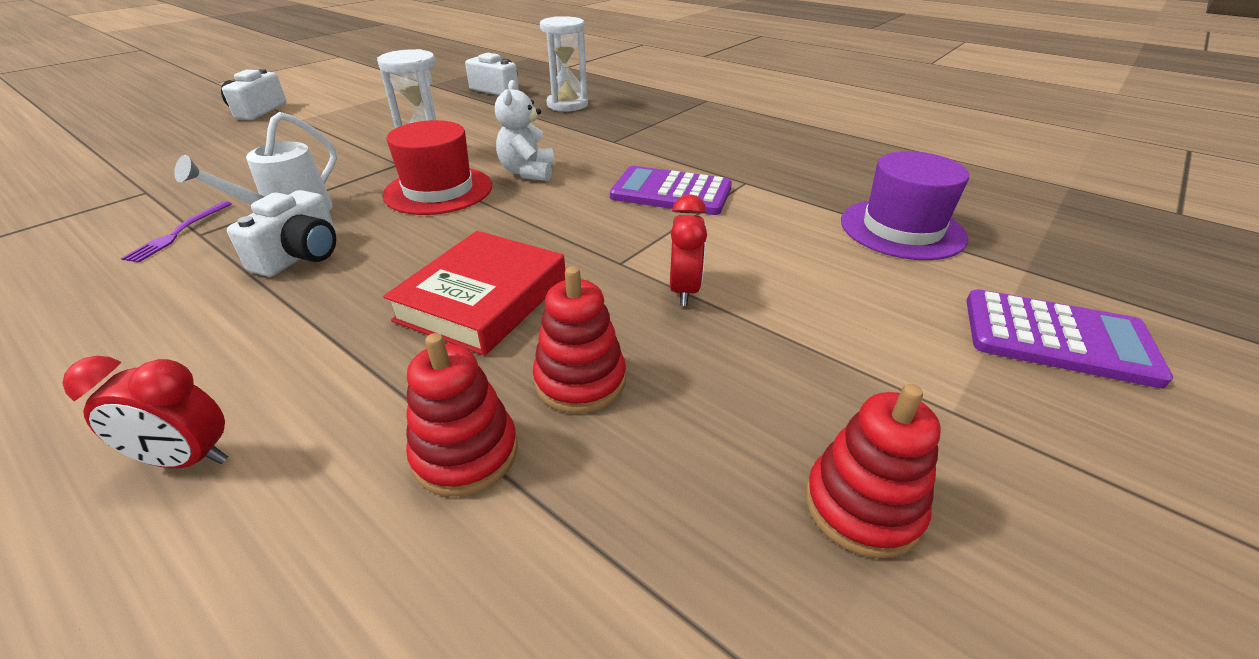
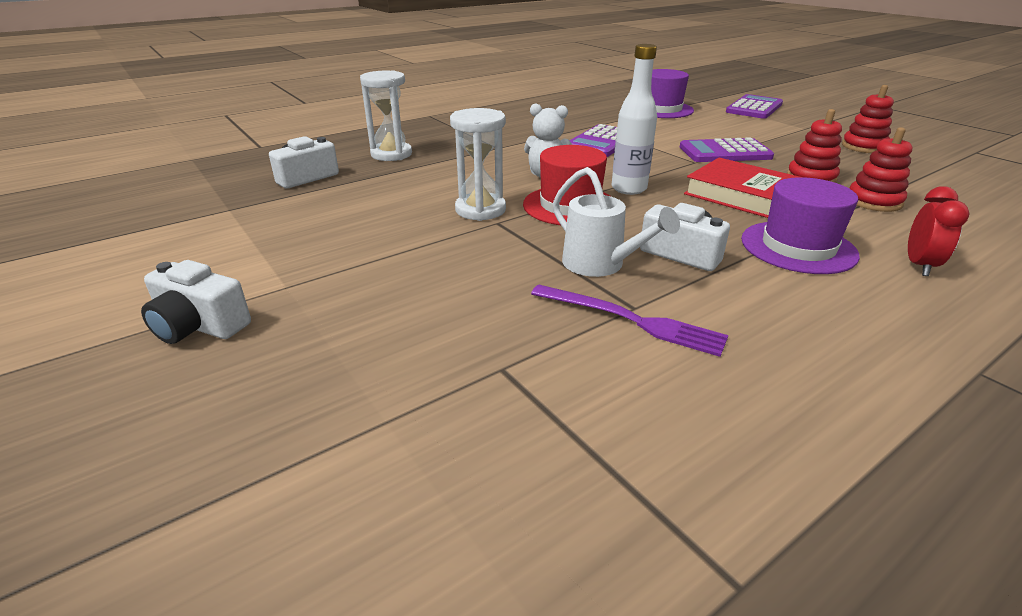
camera: 75 degrees left, 5 degrees down
(178, 233) = (631, 320): purple fork -> purple fork, size x1.52
(292, 339) = (798, 247): none -> purple hat
(494, 218) = (628, 189): none -> white bottle
(684, 290) = (725, 152): red clock -> purple calculator

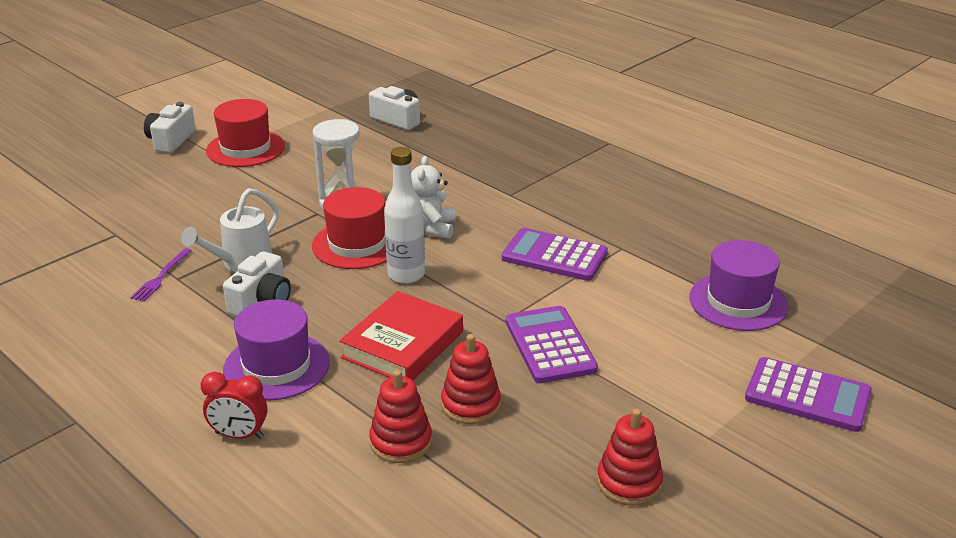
camera: 80 degrees right, 0 degrees up
(293, 262) = (245, 148): none -> red hat
(391, 154) = (468, 144): white hourglass -> none
(631, 320) = (161, 277): purple fork -> purple fork, size x0.66

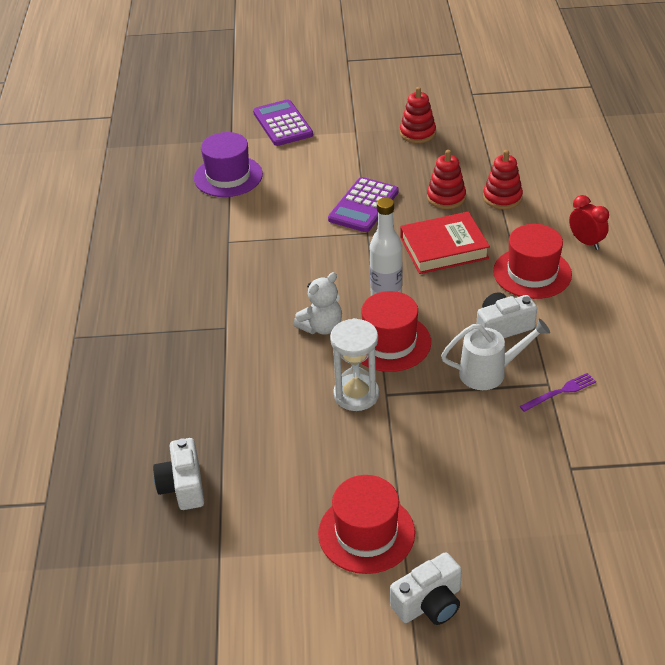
camera: 135 degrees left, 10 degrees up
(276, 366) = (532, 273): purple hat -> red hat
(554, 256) = (276, 258): purple calculator -> none

